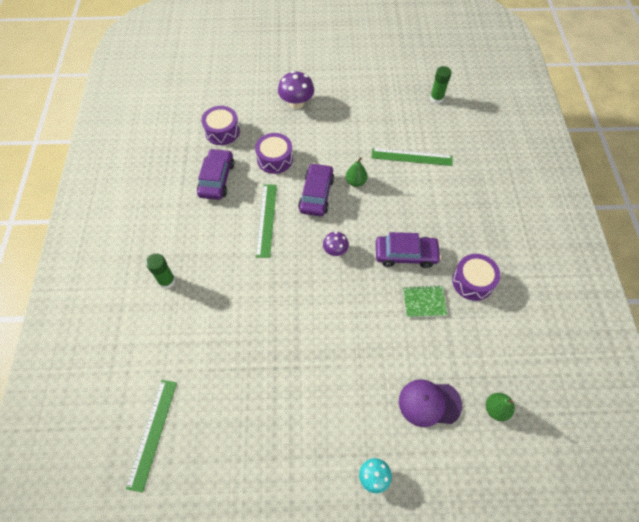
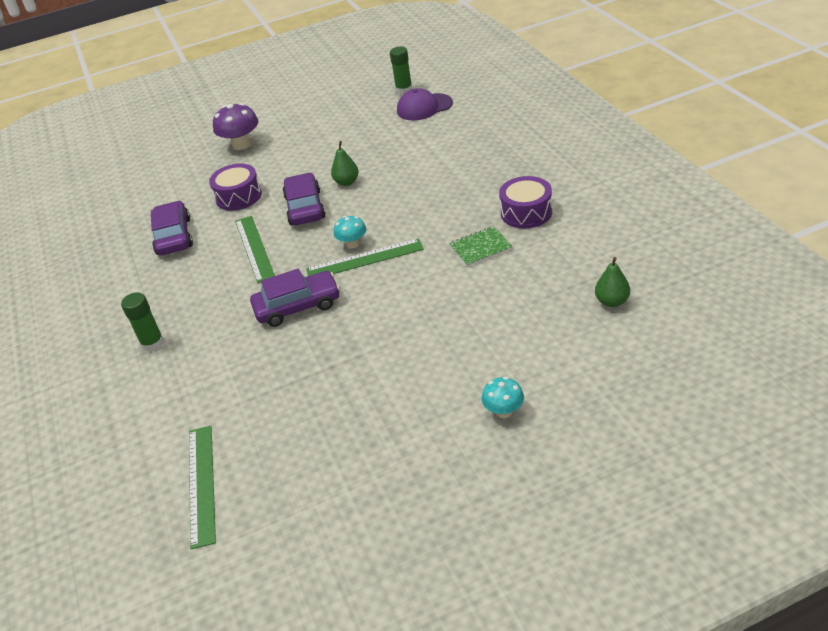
camera: 15 degrees left, 20 degrees down
(222, 131) = (160, 196): purple drum -> none
(335, 250) = (352, 244): purple mushroom -> turquoise mushroom
(406, 255) = (438, 218): purple car -> purple car (297, 306)
(411, 157) = (401, 142): green ruler -> green ruler (365, 259)
(429, 403) = (534, 325): purple cap -> purple cap (424, 107)

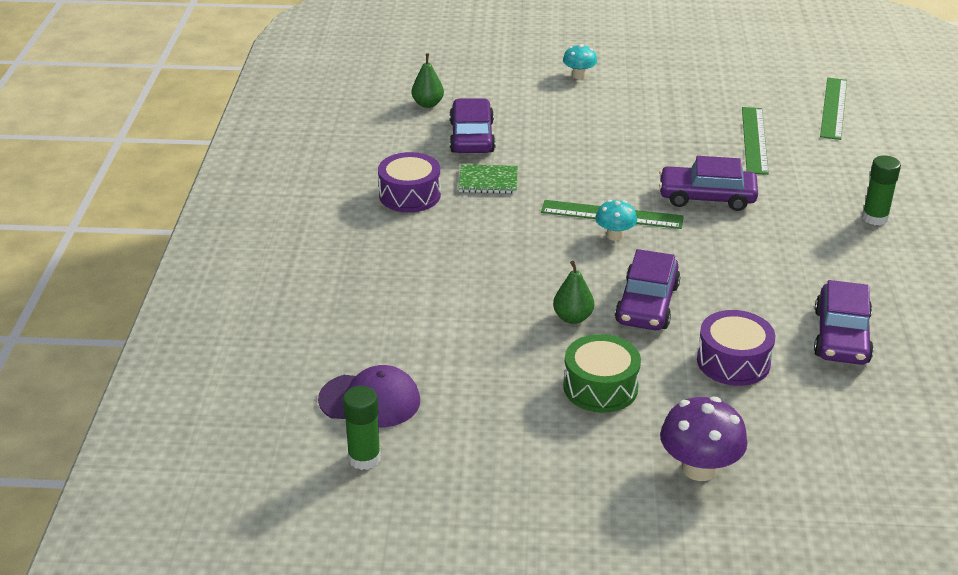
camera: 160 degrees left, 5 degrees down
(254, 248) = (733, 276): green ruler -> green ruler (754, 140)
(309, 156) = (600, 387): none -> green drum
(534, 283) = (472, 137): none -> purple car

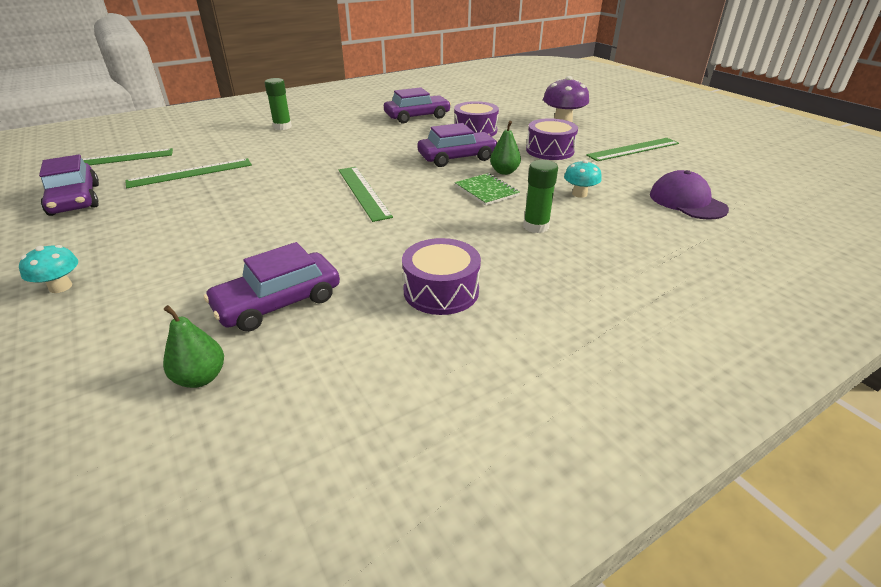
camera: 125 degrees left, 0 degrees up
(364, 458) = (722, 186): green glue stick -> green glue stick (536, 226)
(488, 181) = (366, 258): green notebook -> green notebook (486, 191)
(532, 466) = (633, 149): none -> green ruler
(600, 387) = (550, 150): green drum -> purple drum
(615, 235) = (391, 184): turquoise mushroom -> turquoise mushroom (579, 194)
(706, 197) = (301, 169): purple car -> purple car (75, 199)

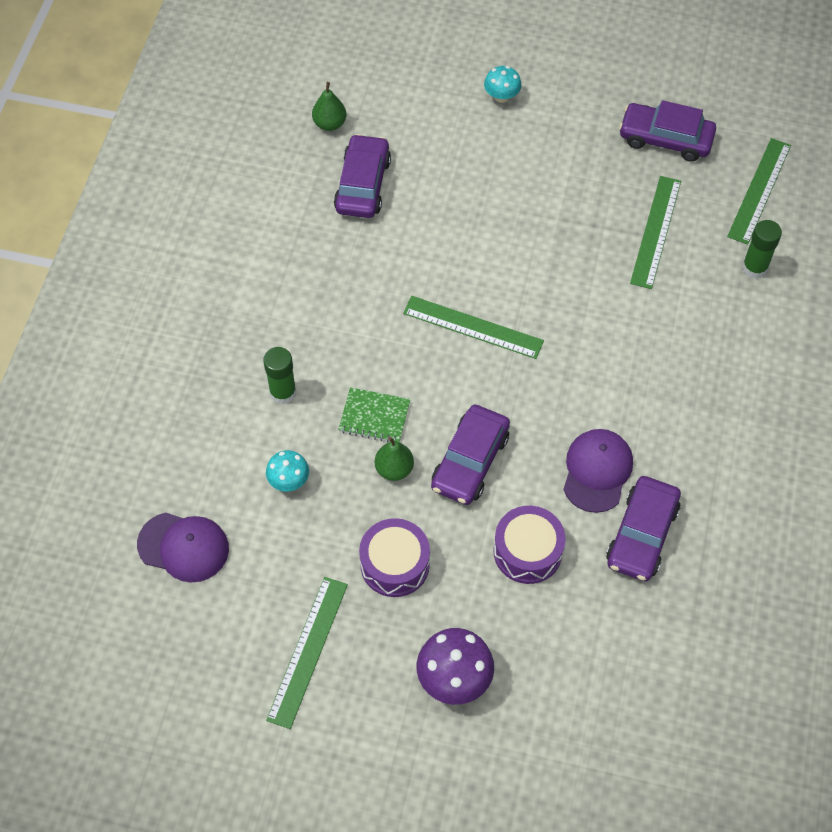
camera: 135 degrees right, 25 degrees up
(282, 127) = (737, 372): green glue stick -> green glue stick (754, 268)
(402, 133) = (597, 471): none -> purple cap
(441, 291) = (280, 268): purple drum -> none

